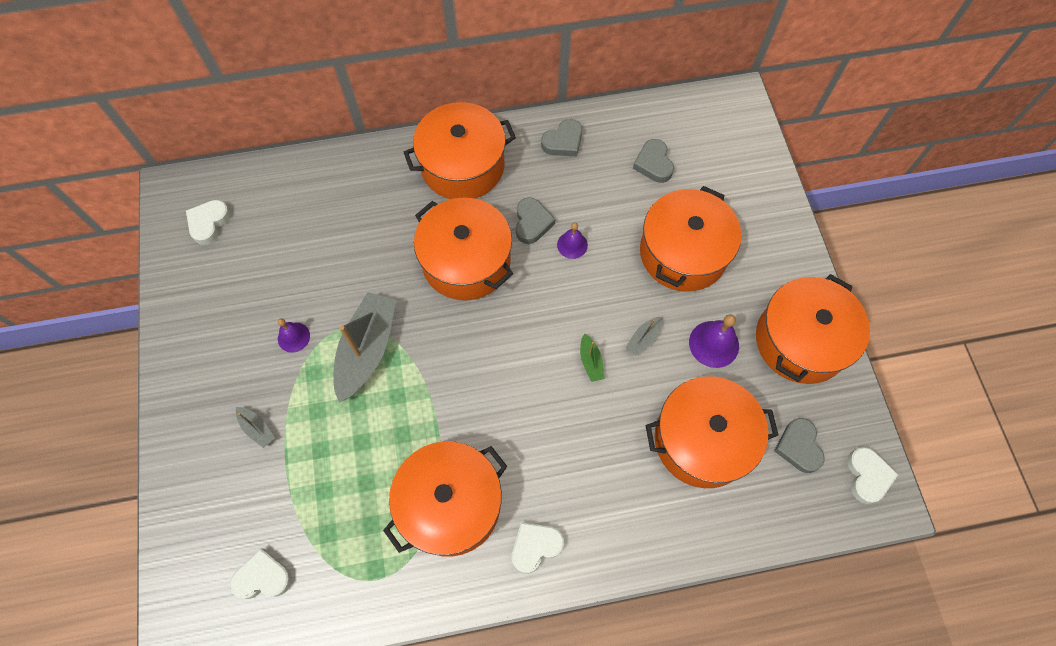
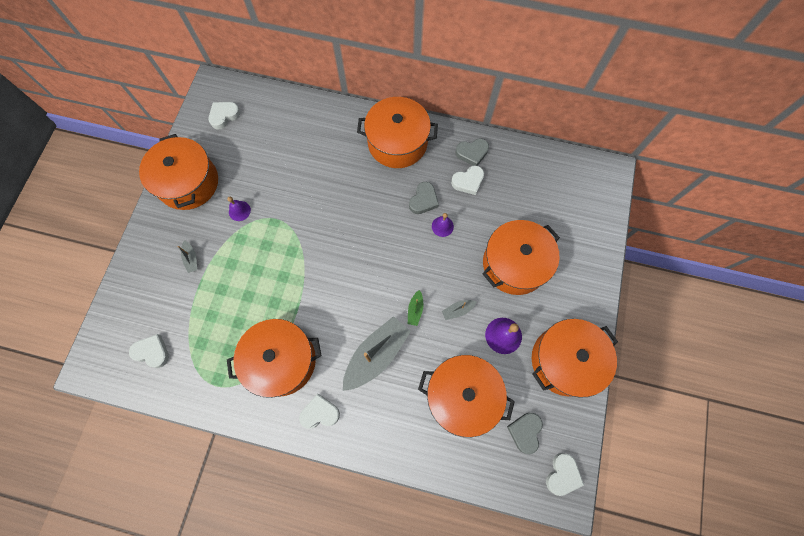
camera: 25 degrees right, 5 degrees up
(367, 350) = (279, 239): grey boat -> grey boat (376, 355)
(466, 261) = (368, 208): orange pot -> orange pot (188, 182)
(576, 178) = (468, 181): none -> white heart
(653, 164) = (526, 193): grey heart -> none

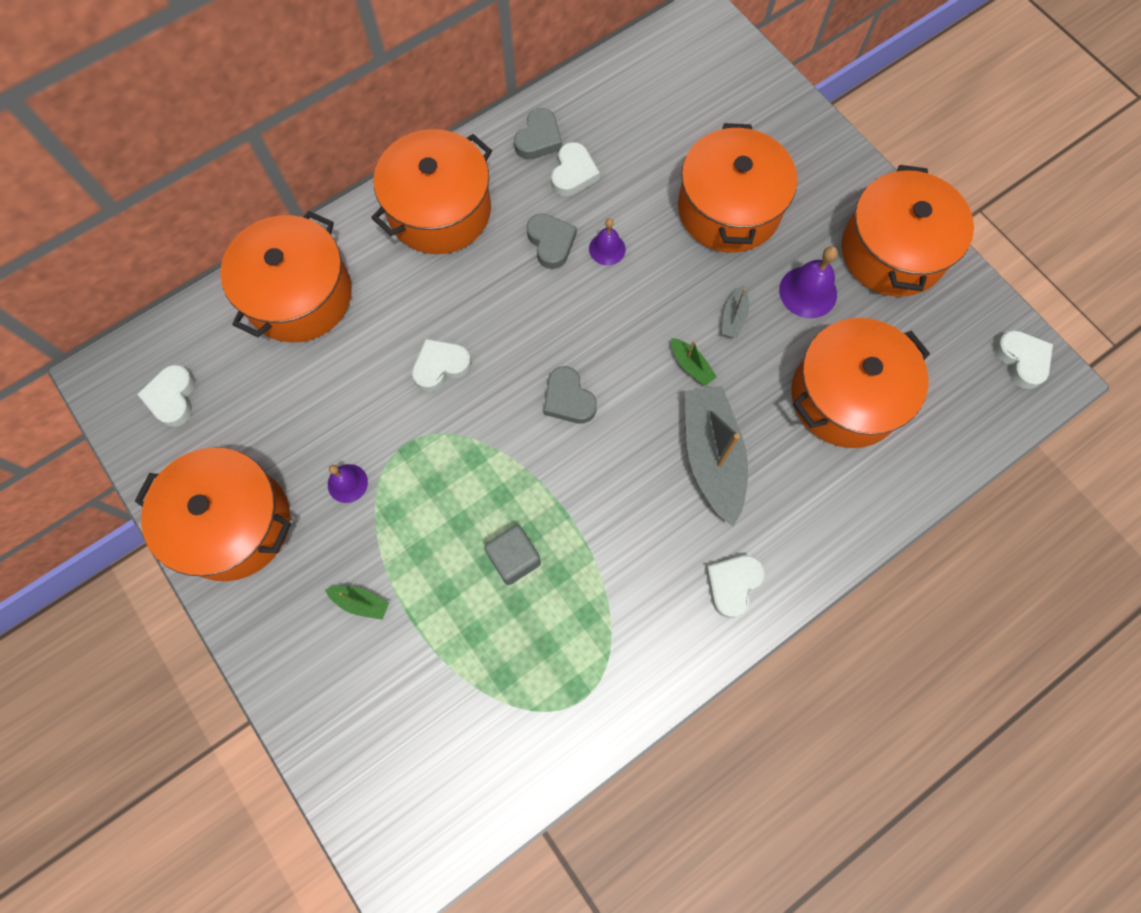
camera: 50 degrees left, 0 degrees up
(152, 352) = (456, 757): white heart -> white heart (440, 366)
(191, 259) = (361, 602): grey boat -> green boat
(258, 305) = (514, 559): none -> grey cube
(281, 360) = (620, 583): orange pot -> orange pot (299, 295)
(525, 432) = (942, 360): grey heart -> grey heart (568, 399)

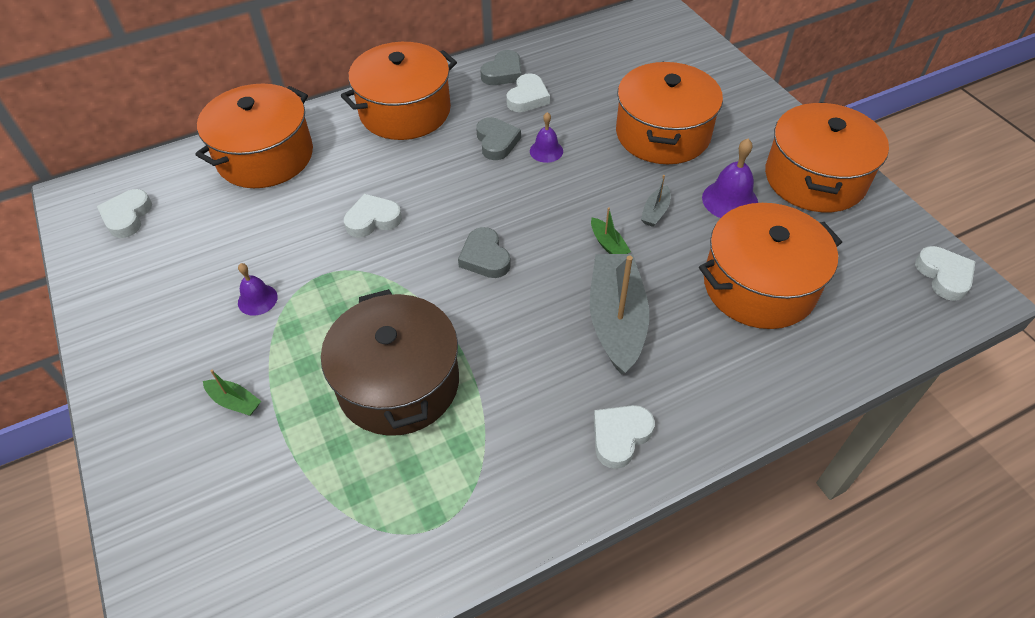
camera: 10 degrees right, 20 degrees down
(233, 523) = (139, 319): orange pot -> none
(514, 559) = (398, 383): grey cube -> brown pot

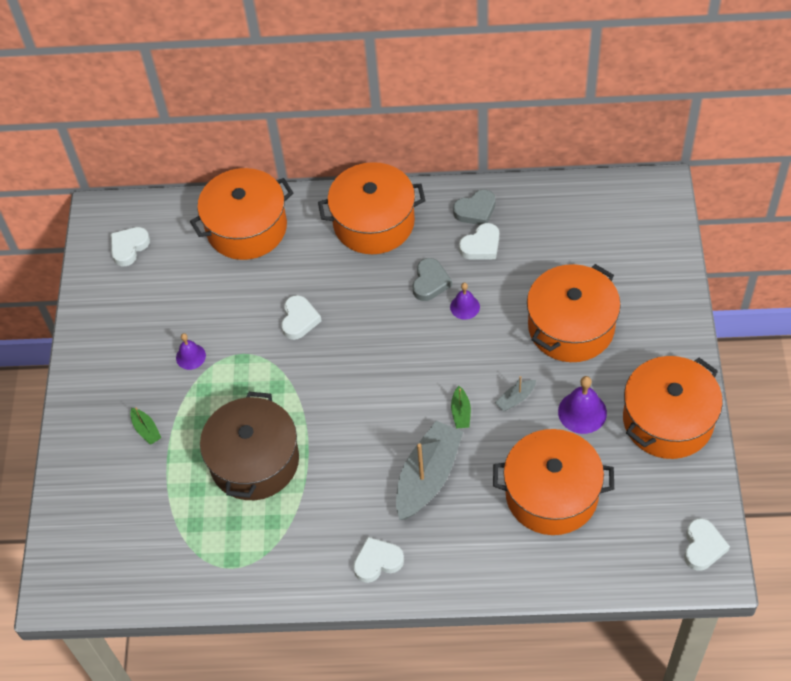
camera: 30 degrees right, 5 degrees up
(373, 219) = (299, 320): white heart -> white heart turned 90 degrees clockwise
(485, 257) = (363, 386): grey heart -> none

